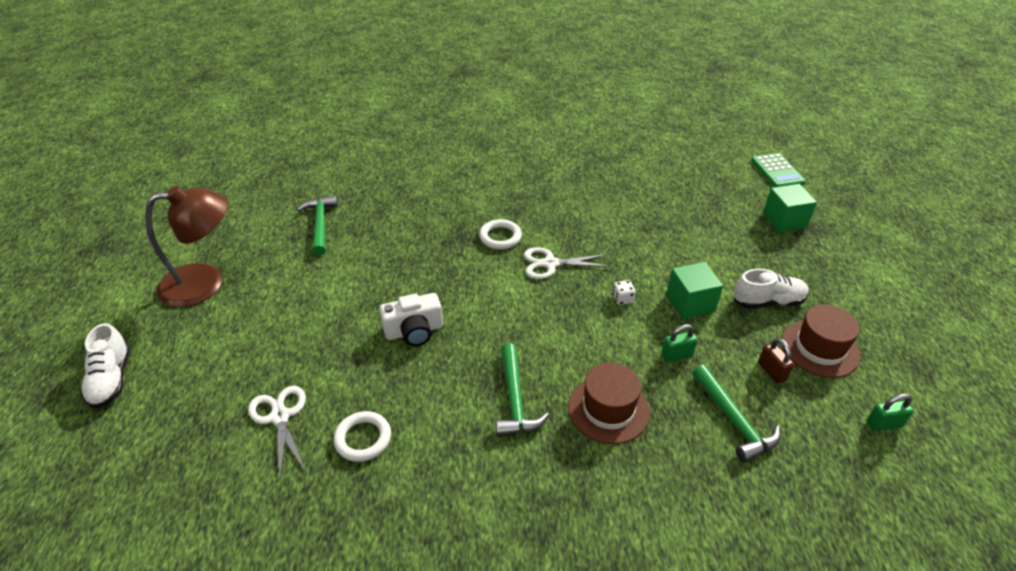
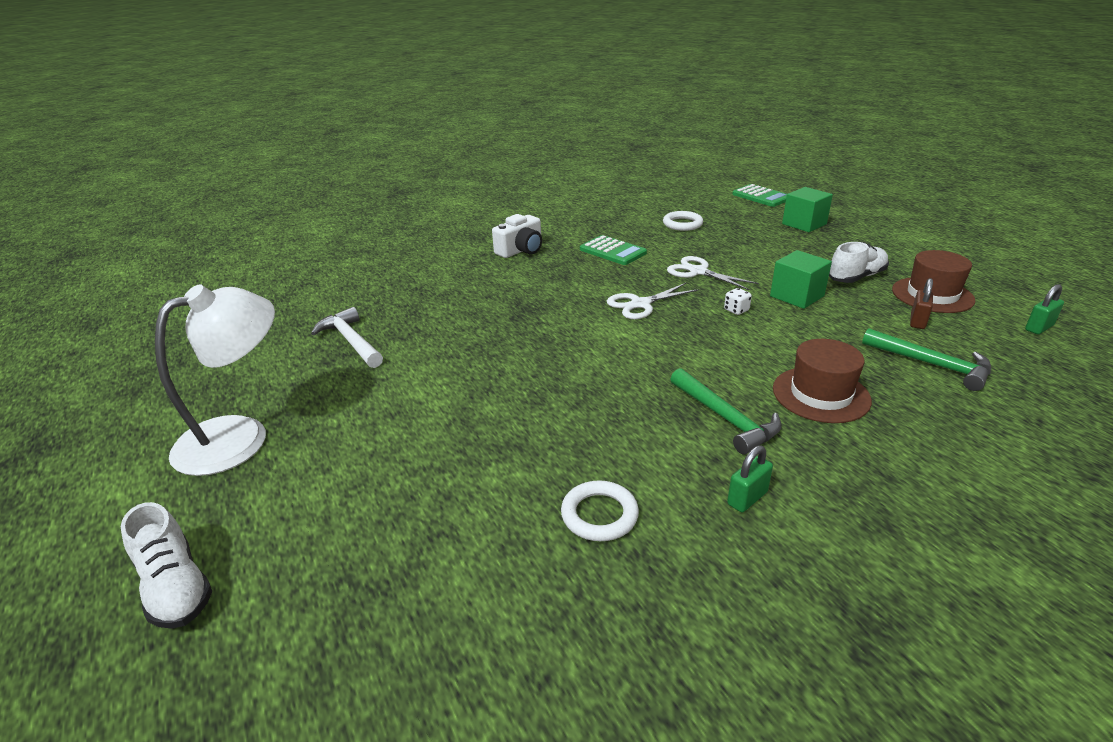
camera: 25 degrees left, 10 degrees down
(205, 283) = (240, 436): brown lamp -> white lamp
(280, 417) = (473, 534): white scissors -> white scissors (698, 272)
(320, 225) = (351, 341): green hammer -> white hammer
(414, 331) = (557, 398): white camera -> white camera (521, 250)
(500, 237) = (568, 298): white ring -> white ring (682, 224)
(578, 197) = (613, 251): none -> green calculator
(676, 355) = (830, 335): green padlock -> green padlock (747, 498)
(771, 371) = (917, 321): brown padlock -> brown padlock turned 75 degrees clockwise

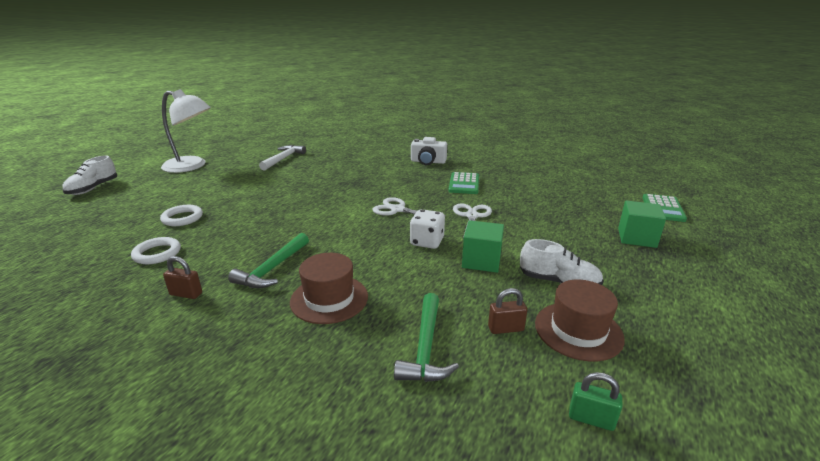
camera: 55 degrees right, 5 degrees down
(682, 224) = (546, 193): white ring -> white ring (182, 218)
(736, 310) = (427, 242): white dice -> white dice, size x1.80
(747, 498) = (186, 294): green padlock -> brown padlock

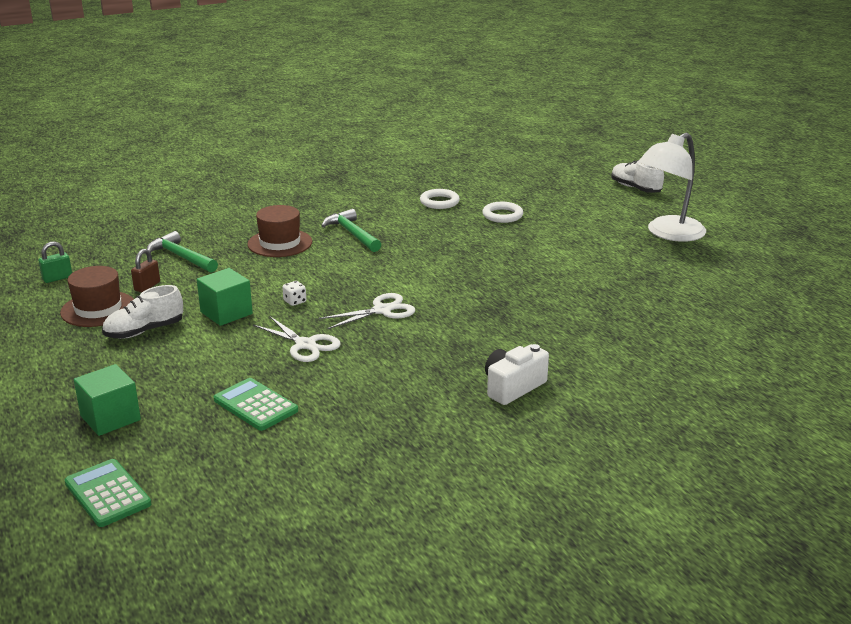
camera: 125 degrees right, 0 degrees up
(186, 294) = (361, 205): brown padlock -> none
(283, 159) = (644, 287): white hammer -> none
(427, 242) = (295, 301): white dice -> white dice, size x0.55
(464, 184) = (394, 380): green calculator -> green calculator (255, 405)

